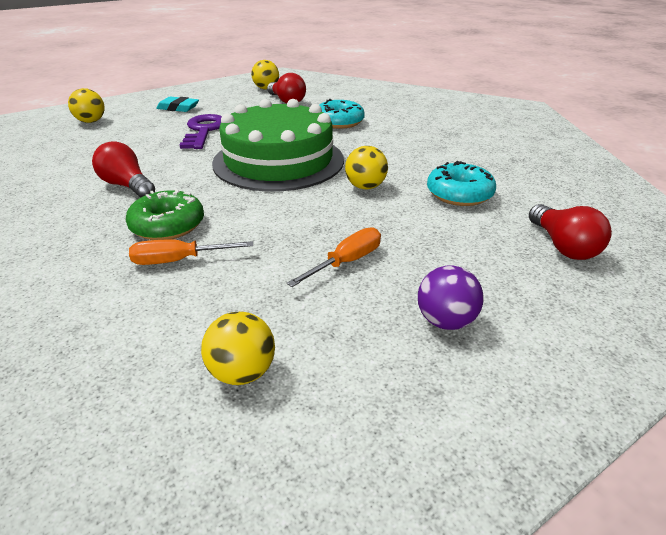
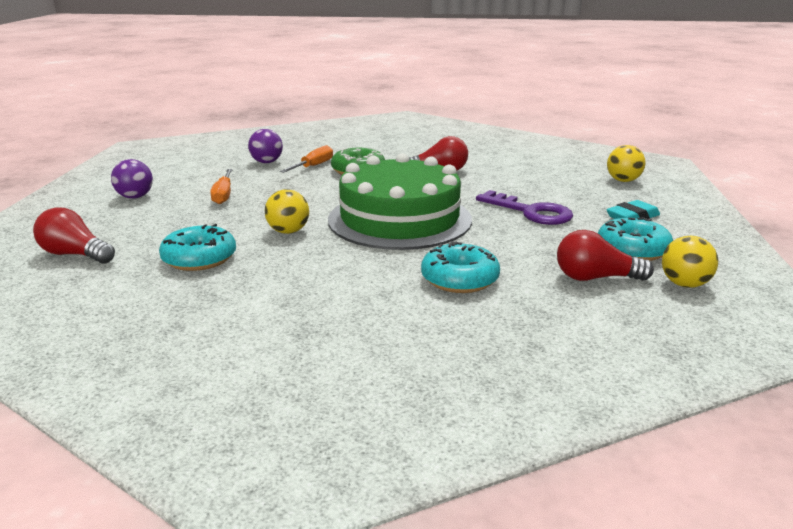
camera: 130 degrees right, 10 degrees down
(195, 307) = (266, 162): none -> purple ball
(236, 101) = (632, 250): none -> turquoise donut
(242, 372) = (210, 160): yellow ball -> none

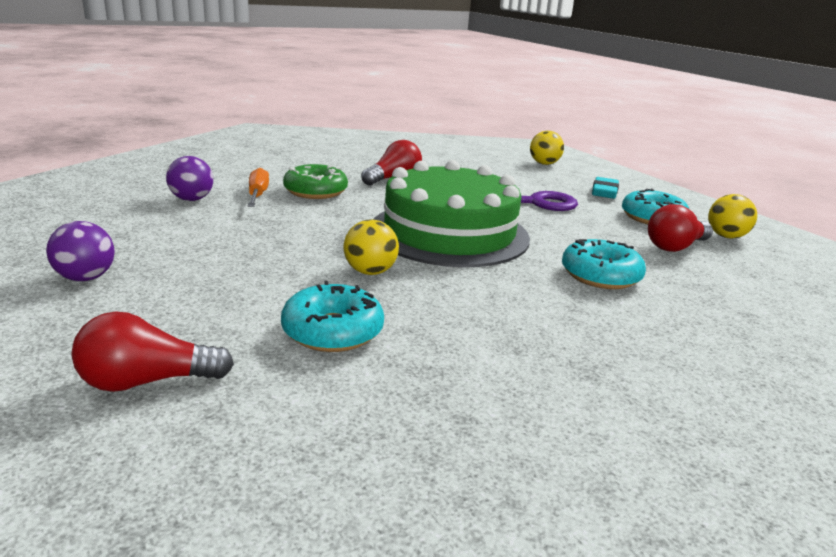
camera: 40 degrees left, 0 degrees up
(223, 195) = (212, 248): orange screwdriver -> none

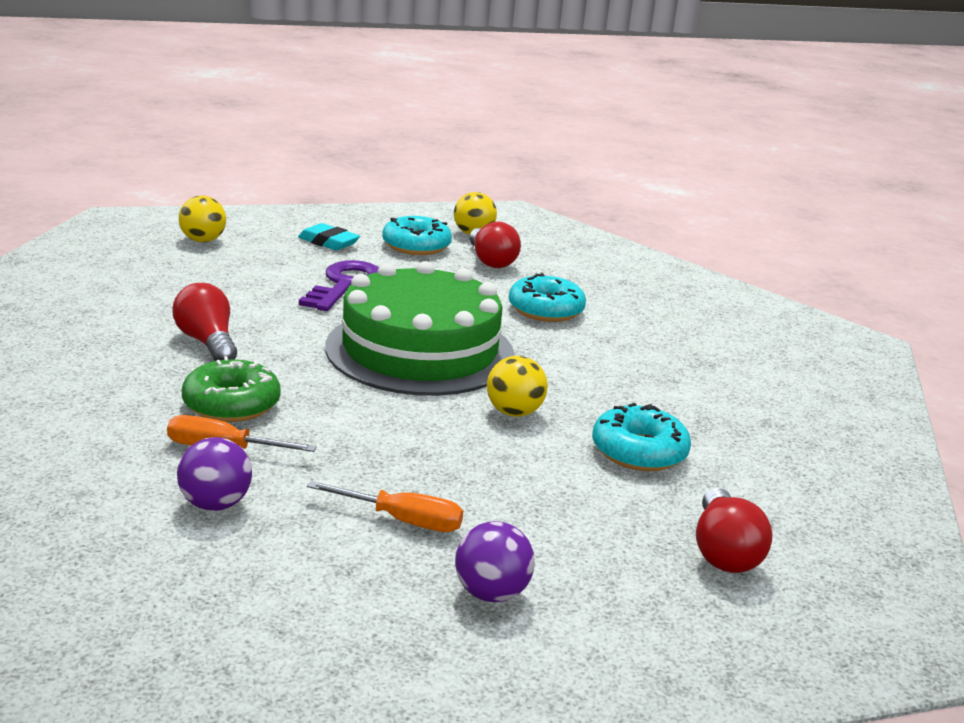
camera: 75 degrees left, 0 degrees up
(182, 245) = (402, 520): none -> orange screwdriver

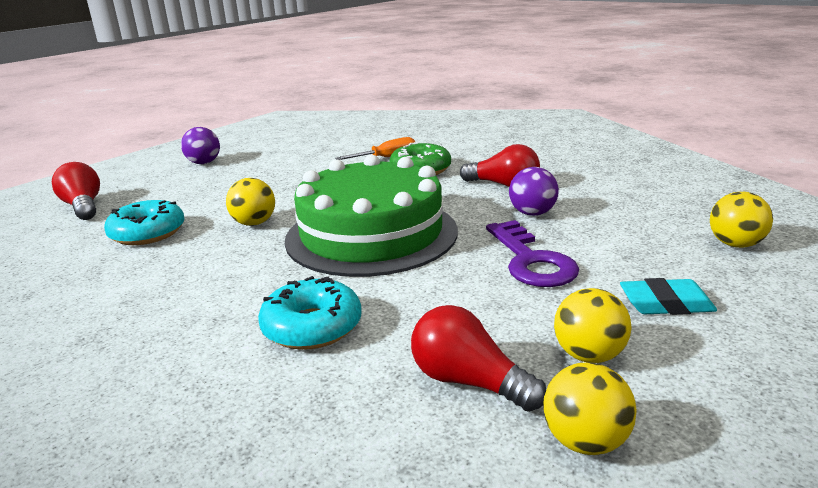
camera: 150 degrees right, 0 degrees up
(215, 504) = (353, 147): purple ball -> purple ball (532, 213)
(402, 520) = (266, 166): orange screwdriver -> none
(416, 246) = (589, 355): turquoise donut -> yellow ball

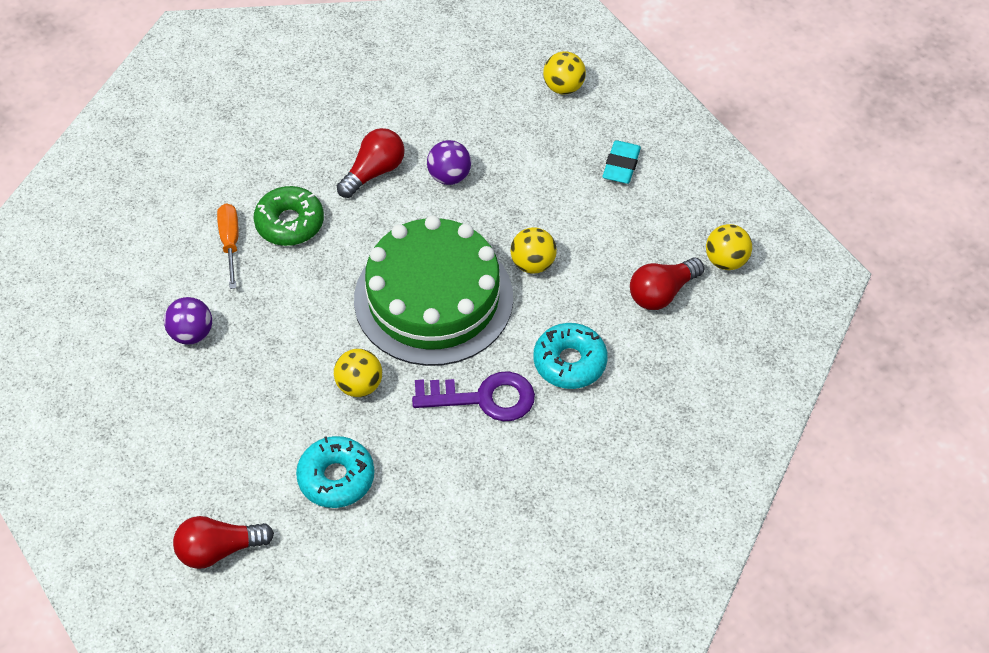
camera: 75 degrees left, 30 degrees up
(204, 163) = (125, 428): purple ball -> purple ball (191, 333)
(531, 260) = (532, 210): purple key -> purple key (483, 398)
(589, 355) = (659, 228): yellow ball -> yellow ball (533, 264)

